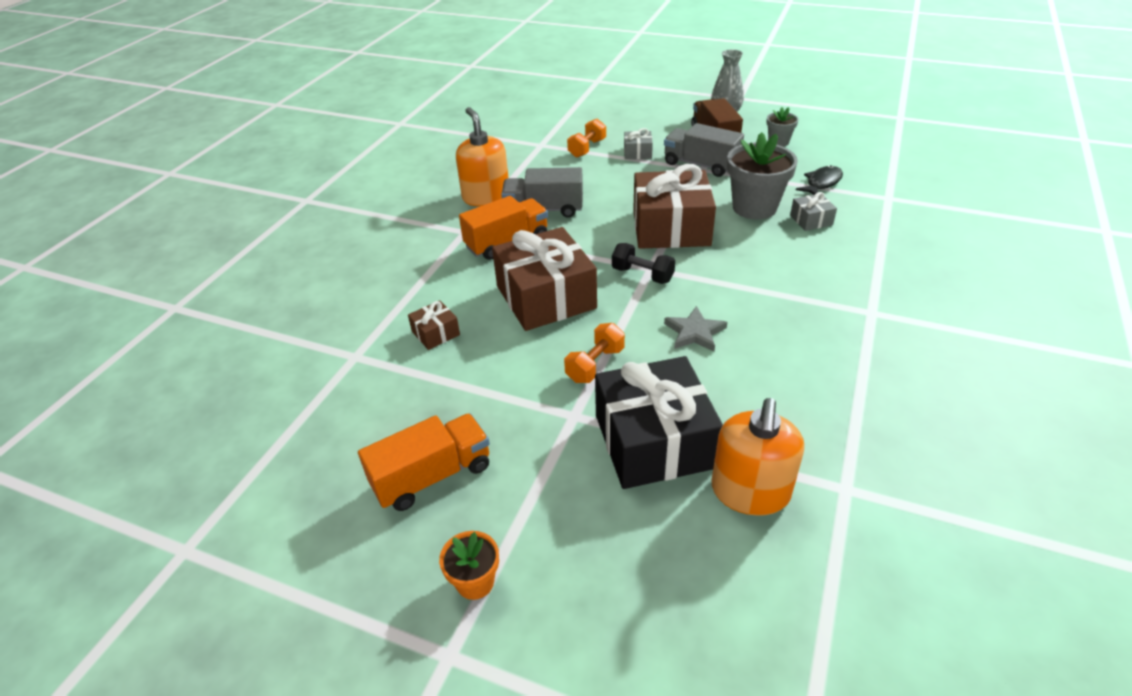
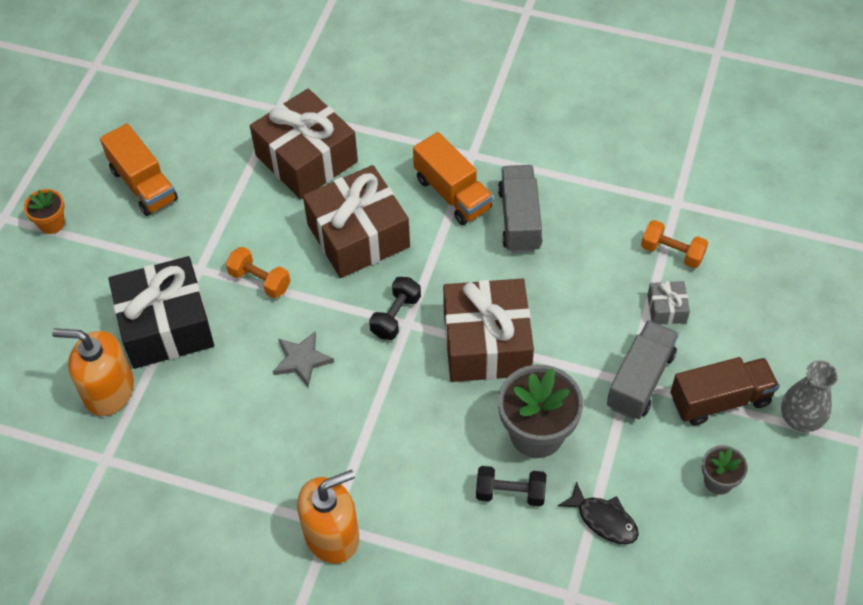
camera: 85 degrees right, 15 degrees up
(435, 333) = (306, 158): brown gift -> brown gift, size x2.28
(486, 197) = (544, 163): orange soap dispenser -> orange soap dispenser (332, 535)
(811, 220) = (510, 493): grey gift -> black dumbbell

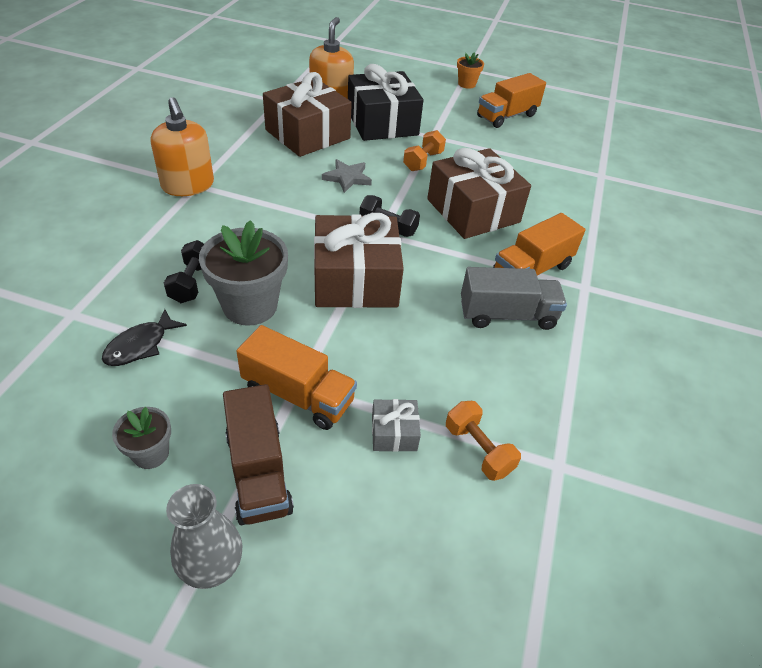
camera: 85 degrees right, 10 degrees down
(306, 158) = (551, 187): brown gift -> brown gift (307, 134)
(640, 380) = (298, 395): grey truck -> orange truck
(672, 252) = (478, 449): orange dumbbell -> orange dumbbell turned 60 degrees counterclockwise

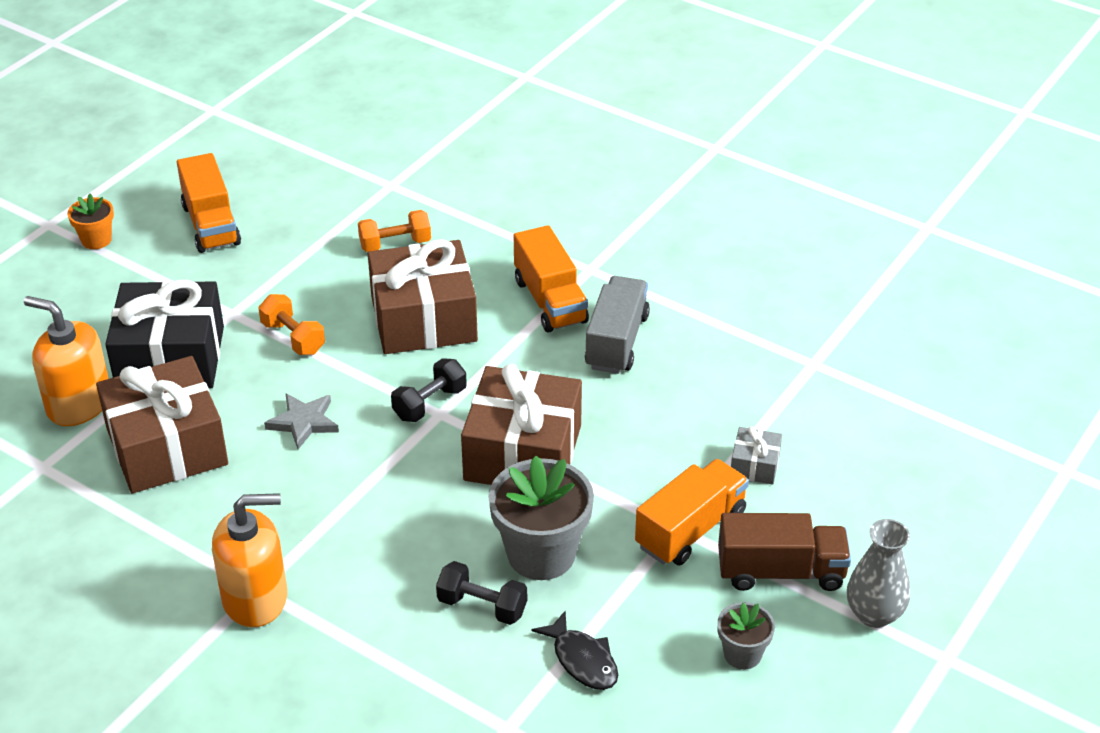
camera: 70 degrees left, 5 degrees down
(478, 449) = (786, 411): orange dumbbell -> orange dumbbell (395, 244)

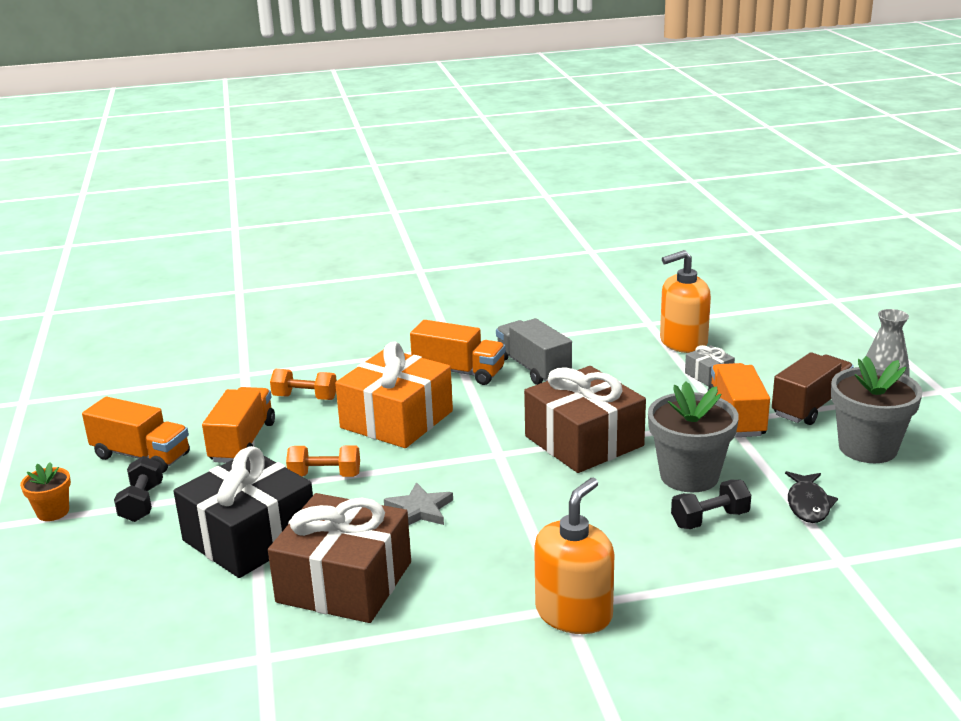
camera: 45 degrees left, 15 degrees down
(79, 404) = (223, 604): orange soap dispenser -> orange soap dispenser (683, 342)
(289, 260) = (243, 442): none -> orange truck
(395, 244) = (305, 397): orange dumbbell -> orange dumbbell turned 75 degrees clockwise
(423, 319) = (397, 419): brown gift -> orange gift
(430, 403) = (483, 453): black dumbbell -> black dumbbell (142, 503)
(582, 660) = (808, 504): black fish -> black fish turned 90 degrees clockwise
(742, 654) = (867, 448): grey flower pot -> grey flower pot, size x1.90

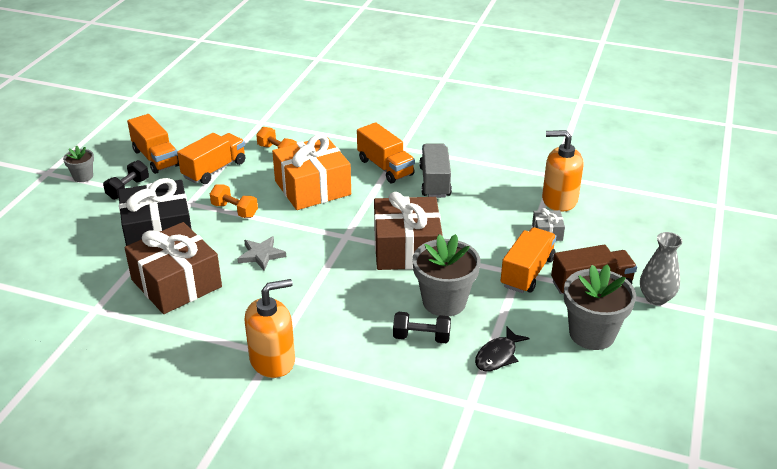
camera: 30 degrees right, 10 degrees up
(53, 512) = (83, 176): orange flower pot -> grey flower pot

